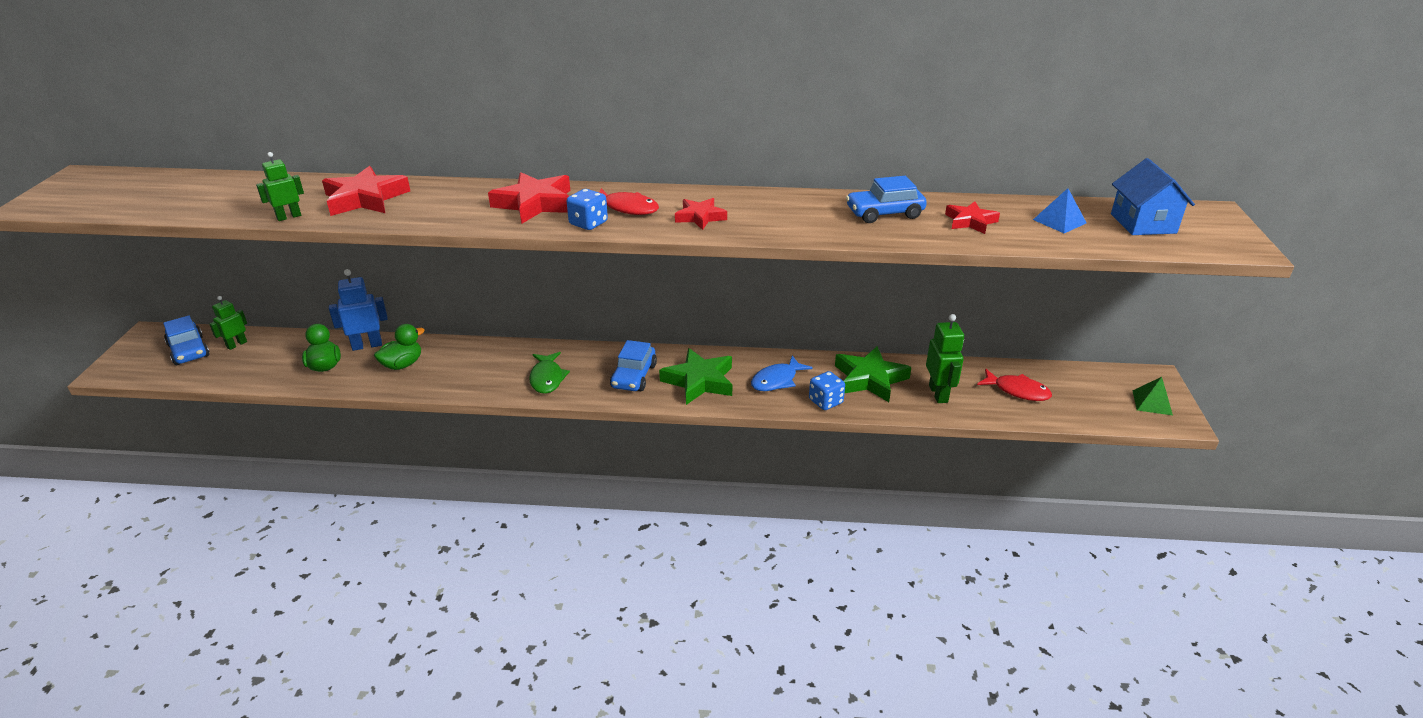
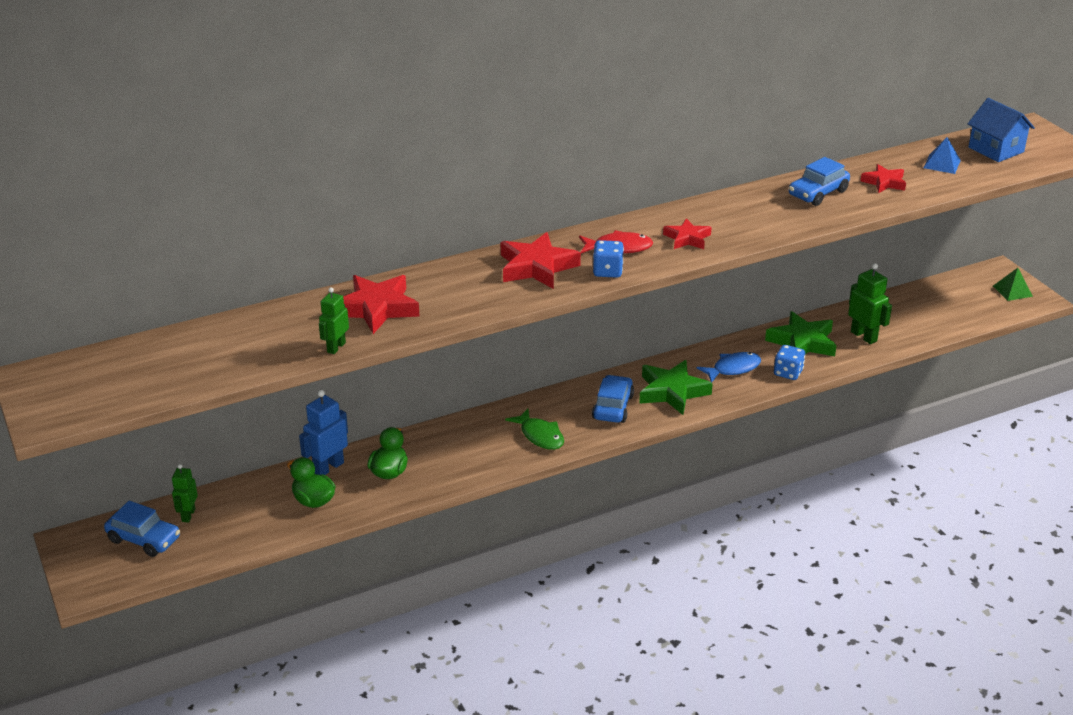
camera: 30 degrees left, 0 degrees up
(633, 376) = (613, 407): blue car -> blue car turned 150 degrees counterclockwise
(777, 380) = (733, 369): blue fish -> blue fish turned 135 degrees counterclockwise
(1017, 391) = (916, 314): red fish -> none

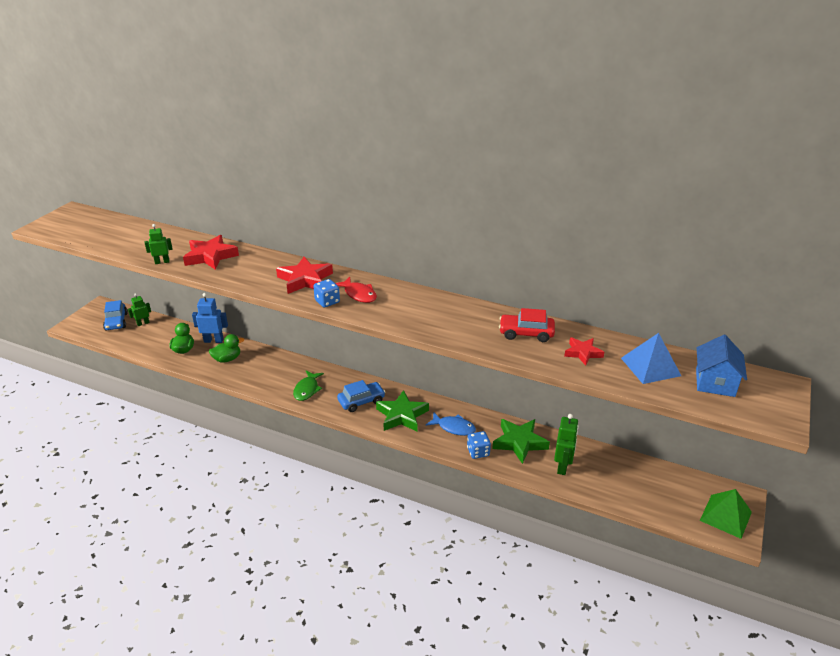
camera: 50 degrees right, 0 degrees up
(687, 238) = (400, 311): red star -> none
(817, 193) = (526, 333): blue car -> red car
(942, 164) = (650, 367): blue pyramid -> blue pyramid, size x1.54
(1012, 291) = (726, 516): green pyramid -> green pyramid, size x1.54

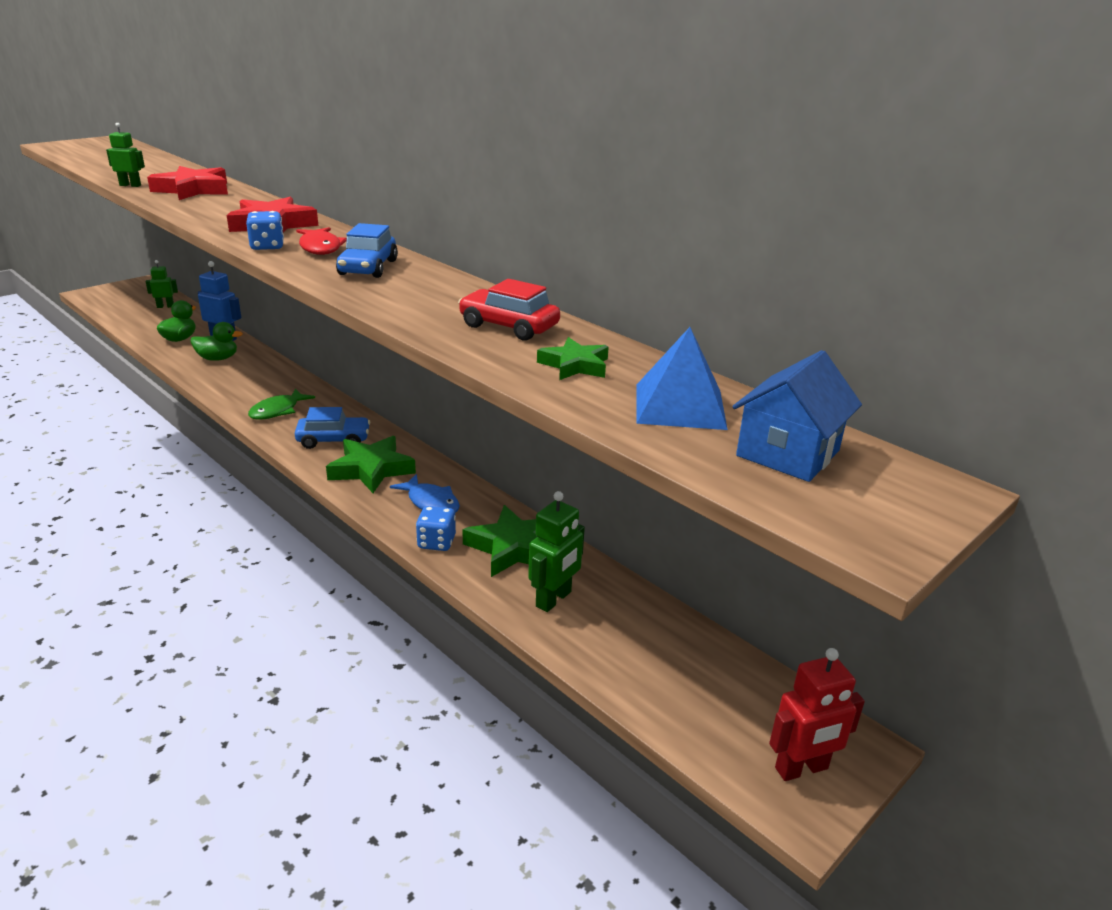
camera: 20 degrees right, 5 degrees down
(116, 322) = (139, 299): blue car -> blue car (368, 268)
(583, 353) = (575, 365): red star -> green star
(726, 516) = (801, 769): green pyramid -> red robot

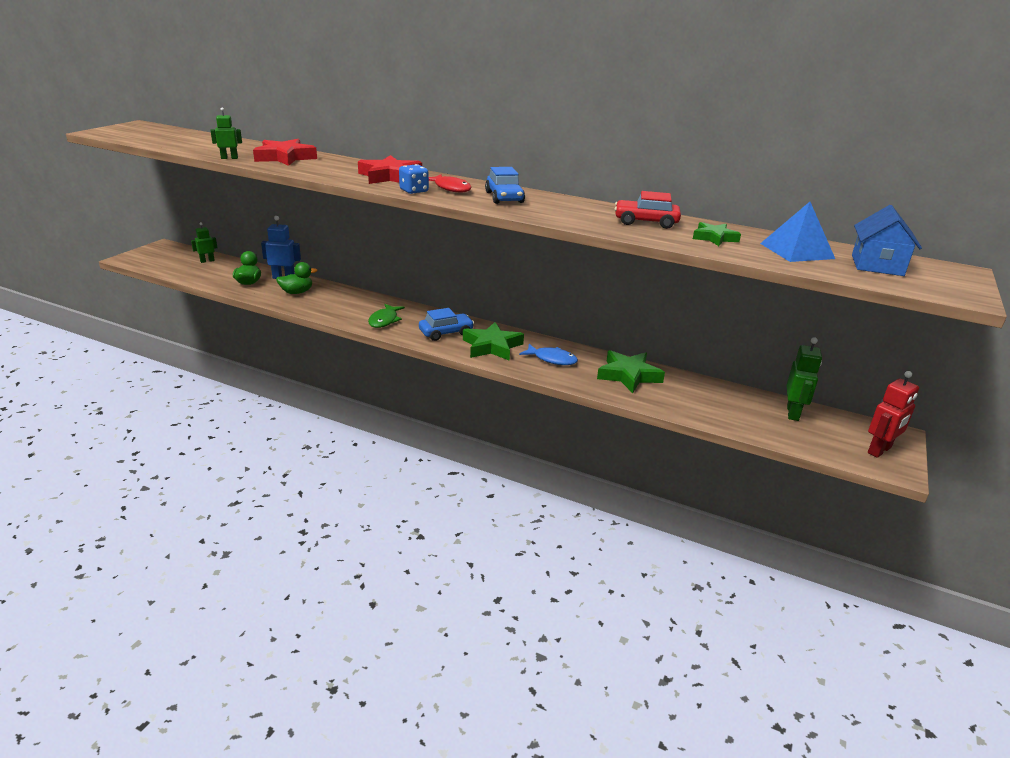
camera: 20 degrees left, 0 degrees up
(436, 542) = (580, 381): blue dice -> none
(554, 599) = (680, 398): green robot -> green robot (793, 413)

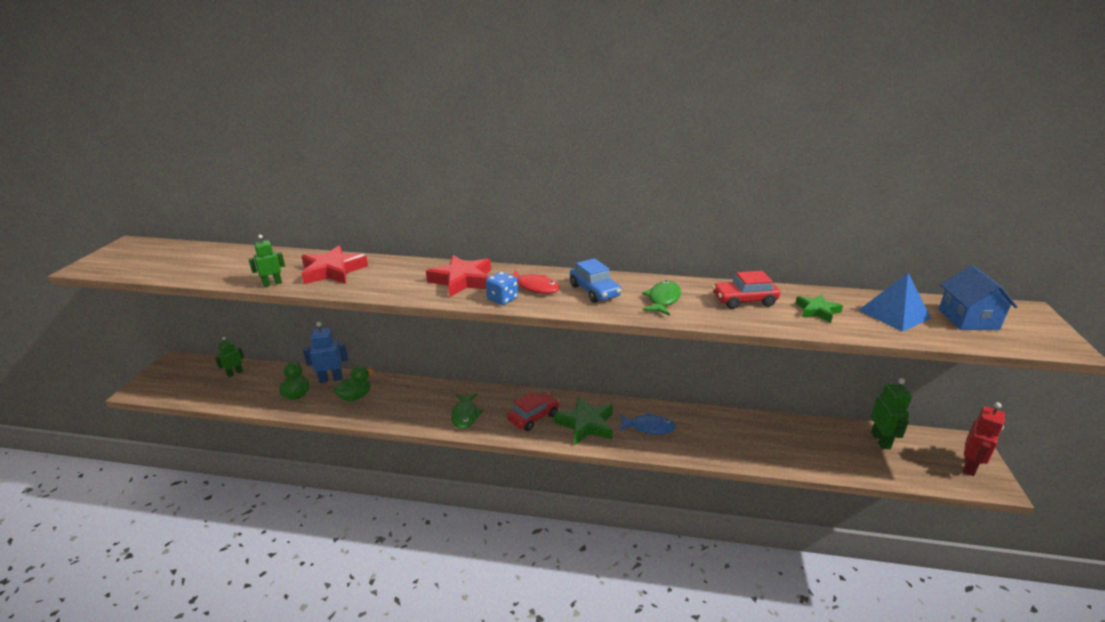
camera: 15 degrees left, 0 degrees up
(446, 333) = (533, 417): blue car -> red car
(564, 211) = (663, 300): none -> green fish
(628, 375) = (725, 430): green star -> none

